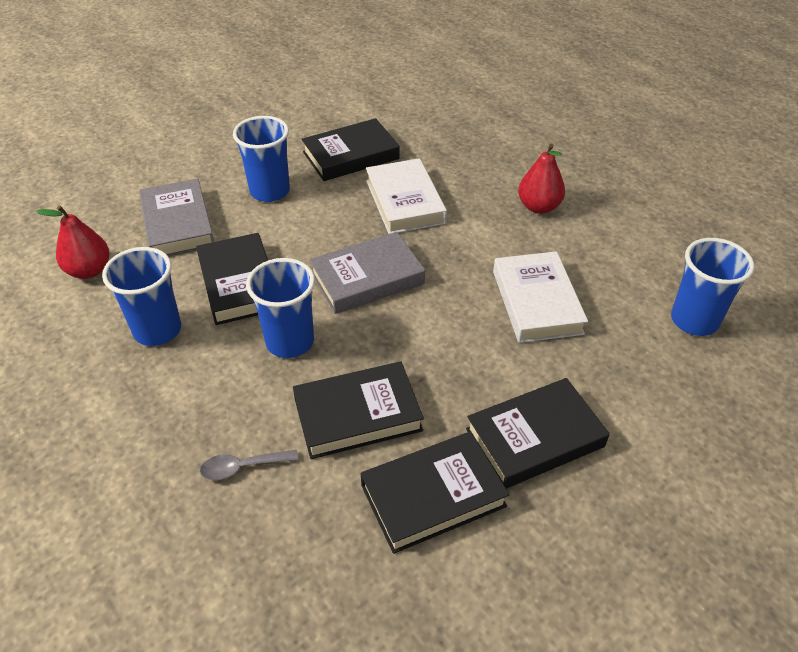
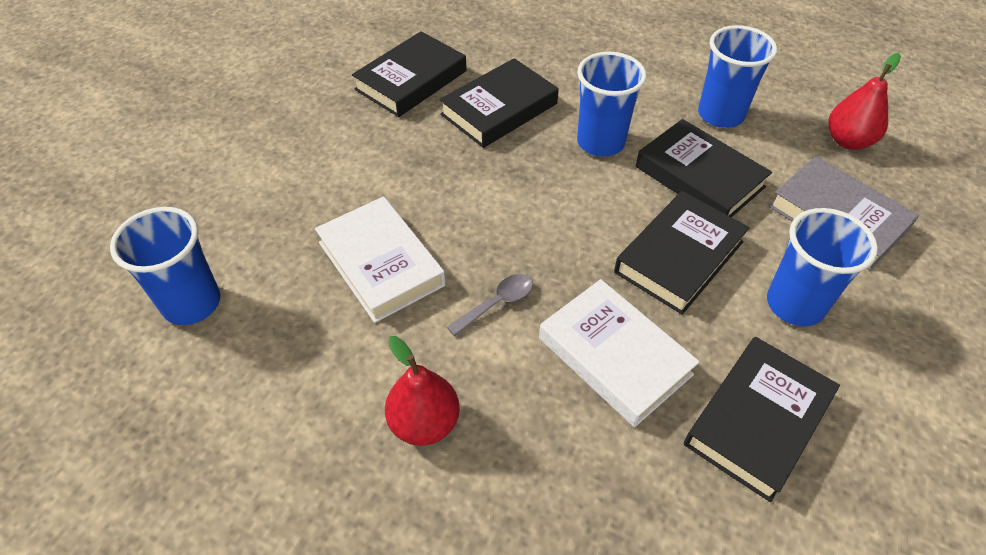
camera: 155 degrees right, 5 degrees up
(242, 467) = (556, 56): grey spoon -> grey spoon (497, 303)
(367, 278) = (579, 227): grey book -> none
(535, 438) = (345, 137): black book -> black book (679, 257)

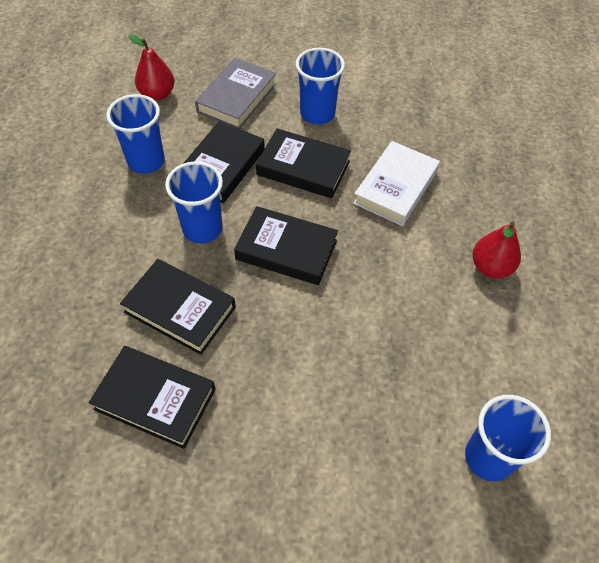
camera: 110 degrees left, 5 degrees up
(381, 263) = (387, 337): white book -> none
(497, 303) = (387, 254): grey spoon -> none
(757, 420) = (404, 124): black book -> black book (286, 250)

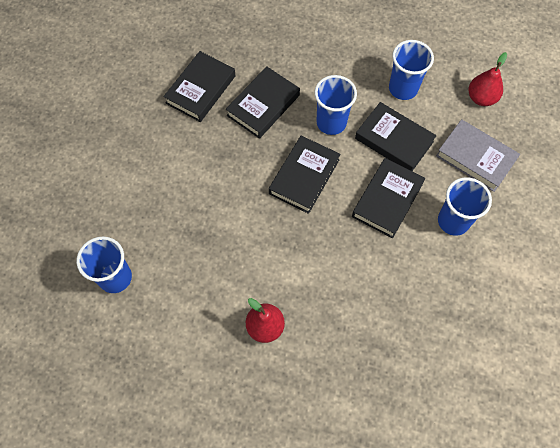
camera: 100 degrees right, 10 degrees up
(396, 187) = (358, 270): white book -> none

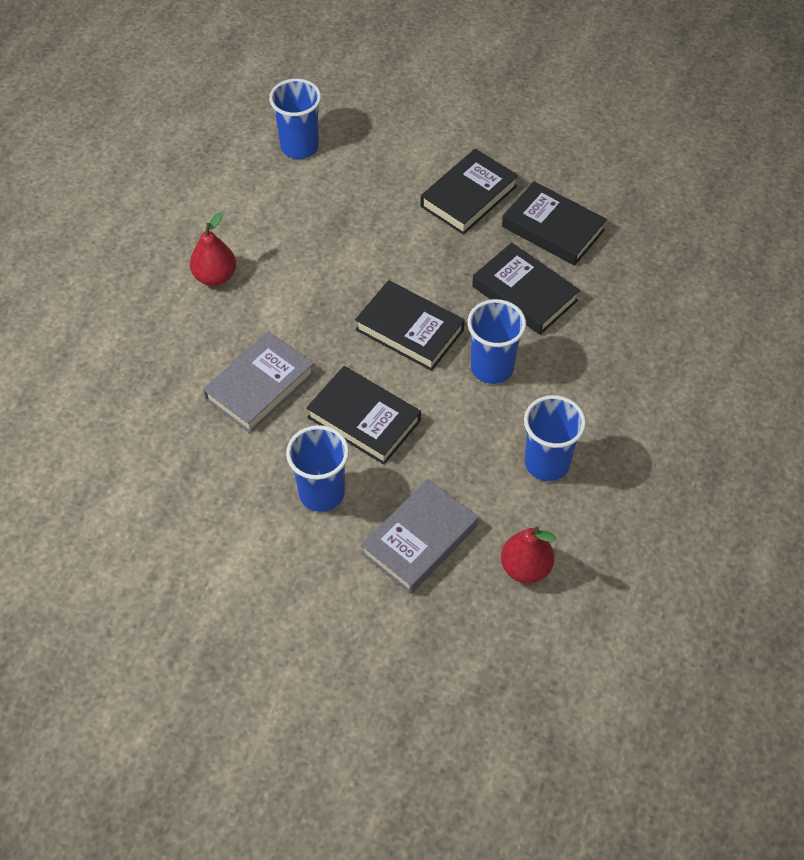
camera: 95 degrees right, 10 degrees down
(369, 275) = (260, 386): none -> grey book
(394, 140) = (458, 439): black book -> black book (468, 196)

